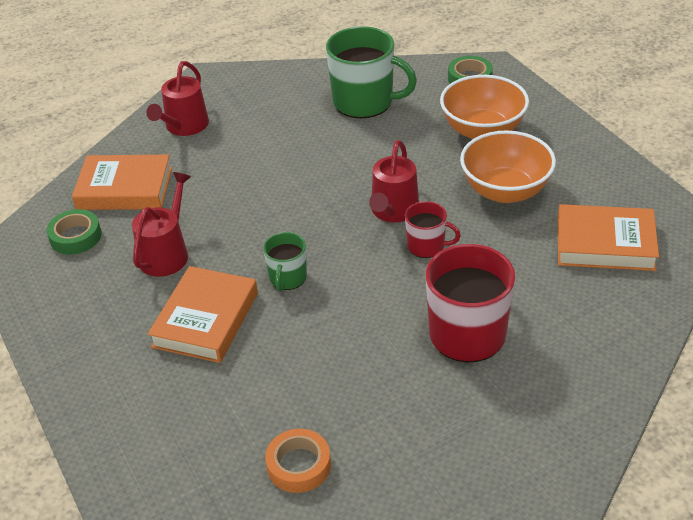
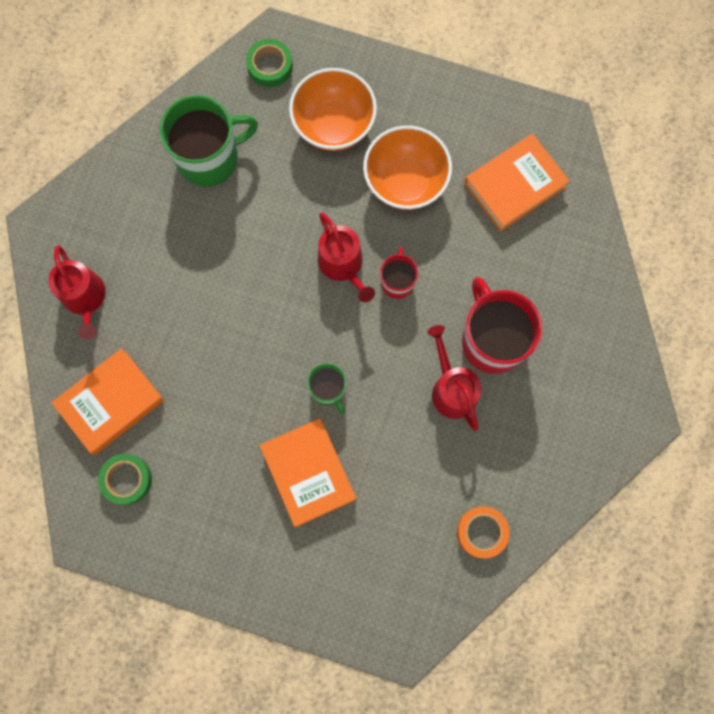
camera: 45 degrees left, 35 degrees up
(166, 254) = (216, 439): red watering can -> red watering can (452, 389)
(427, 246) = (397, 282): red mug -> red mug turned 60 degrees counterclockwise

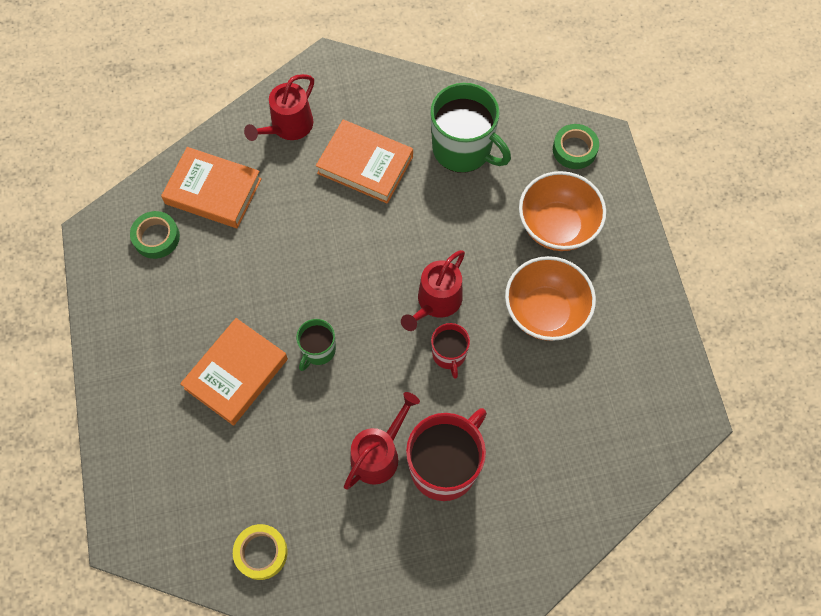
camera: 60 degrees right, 10 degrees down
(397, 282) = (449, 355): red mug -> red mug turned 105 degrees clockwise
(482, 532) = (261, 553): orange tape -> yellow tape
(514, 185) = (605, 407): orange book -> orange book (365, 165)

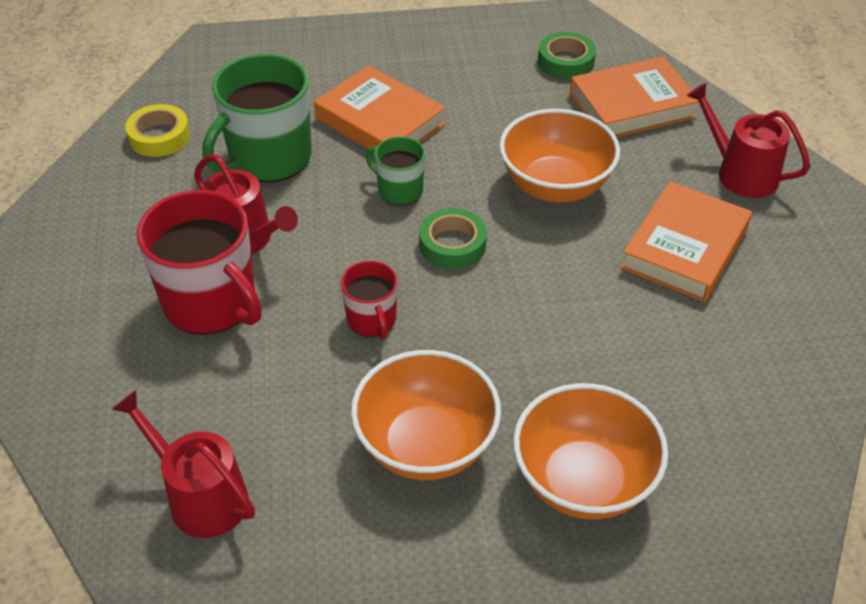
camera: 95 degrees right, 20 degrees down
(213, 191) = (632, 105): orange book -> orange book turned 45 degrees clockwise
(308, 243) = (555, 186): none -> orange bowl
(436, 302) = (456, 312): red watering can -> red watering can (201, 497)
(449, 355) = (372, 320): red mug -> red mug turned 105 degrees counterclockwise
(463, 149) = (725, 365): green mug -> green mug (268, 158)
(574, 149) = (744, 529): green tape -> green tape (452, 245)

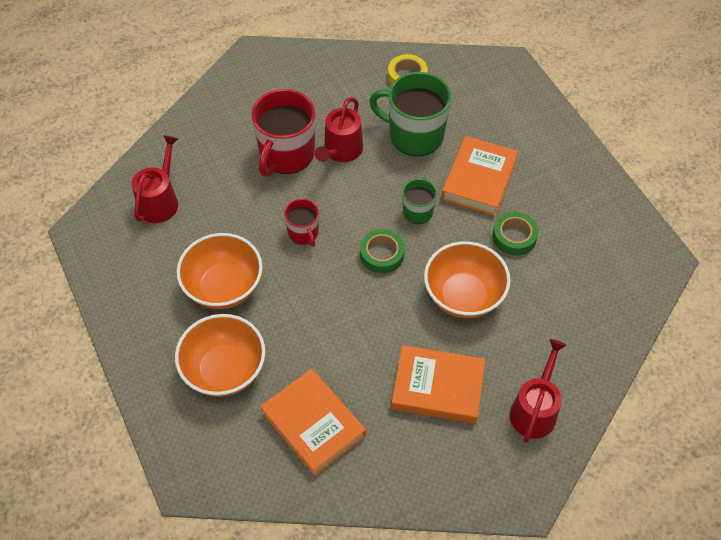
camera: 70 degrees right, 10 degrees up
(372, 320) = (303, 233): red mug -> red mug turned 75 degrees counterclockwise
(565, 62) = (605, 268): green tape -> green tape (514, 236)
(632, 105) = (576, 323): orange book -> orange book (313, 424)

